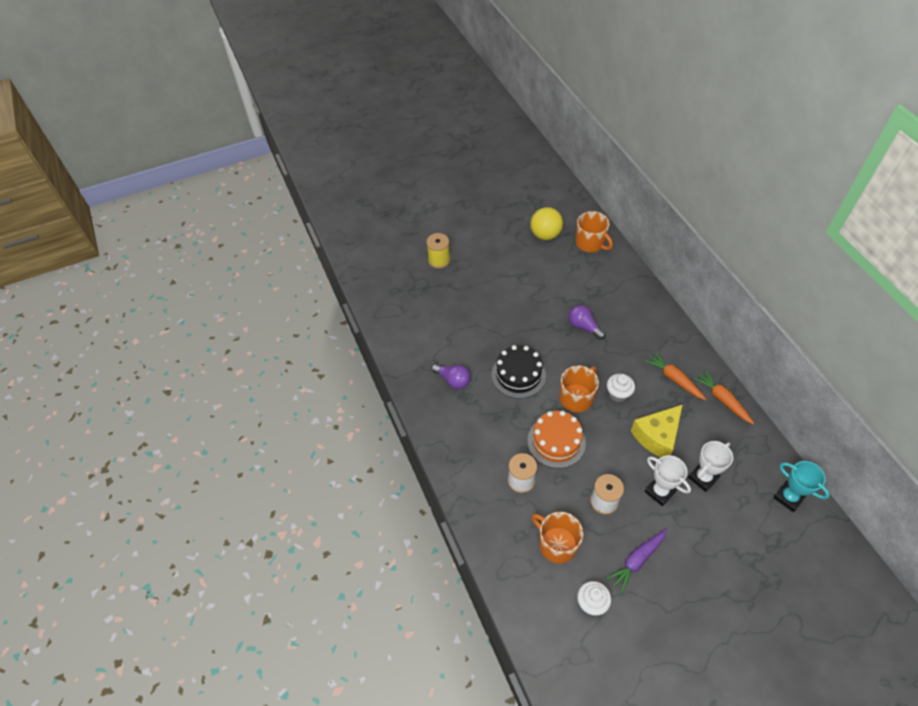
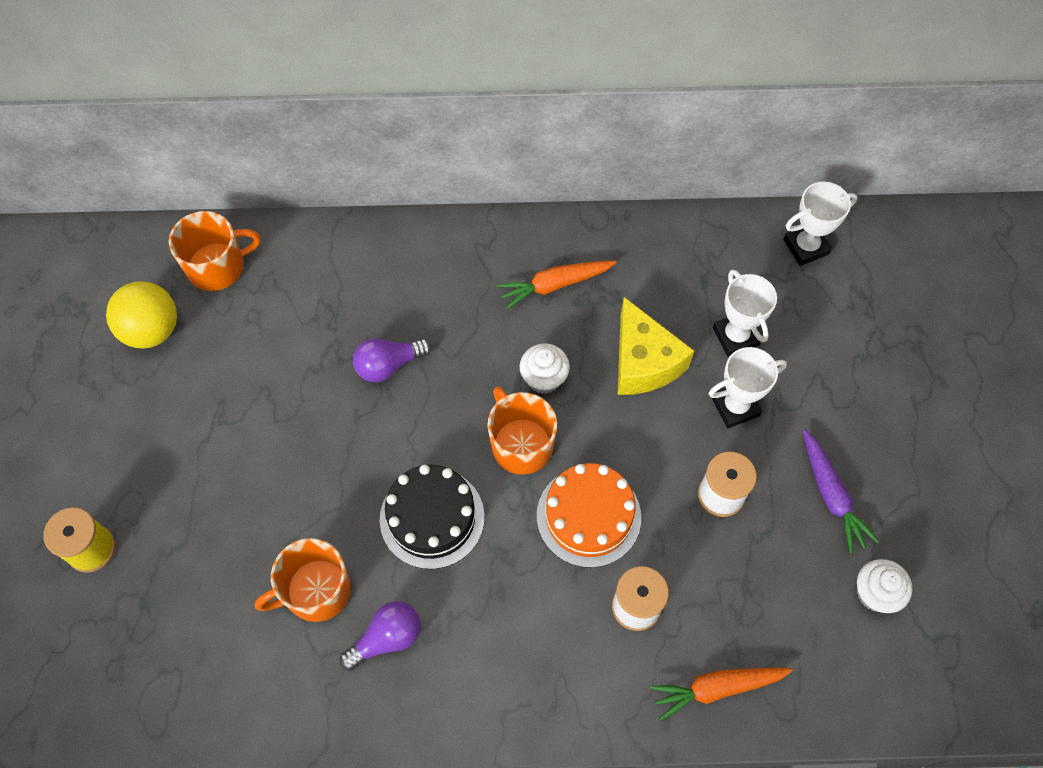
camera: 70 degrees left, 10 degrees up
(557, 544) = (766, 600): orange mug -> orange mug (316, 591)
(722, 399) = (620, 240): orange carrot -> orange carrot (716, 688)
(788, 497) = (806, 247): turquoise trophy -> white trophy

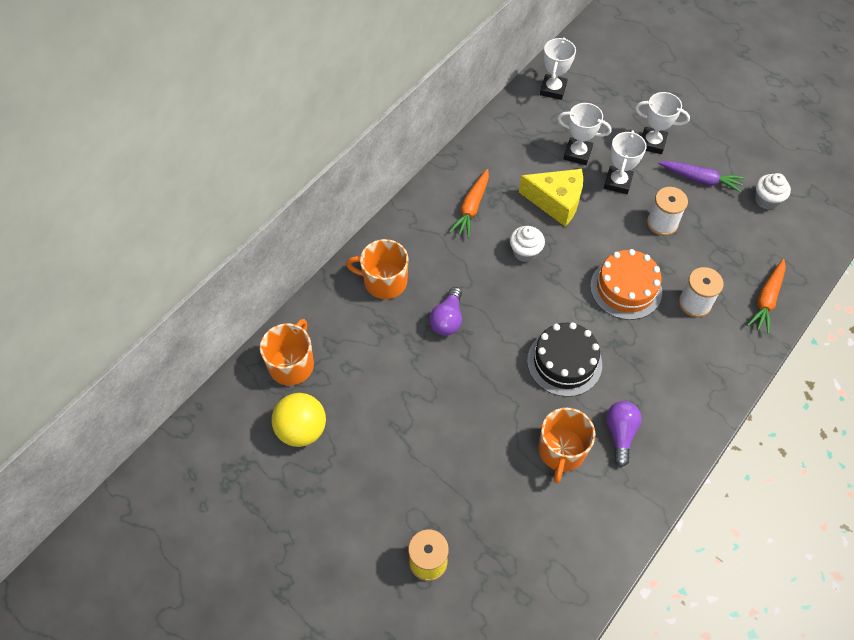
camera: 50 degrees left, 5 degrees down
(521, 444) = (556, 290): orange mug -> orange mug (384, 281)
(833, 405) = (652, 143): none -> white trophy

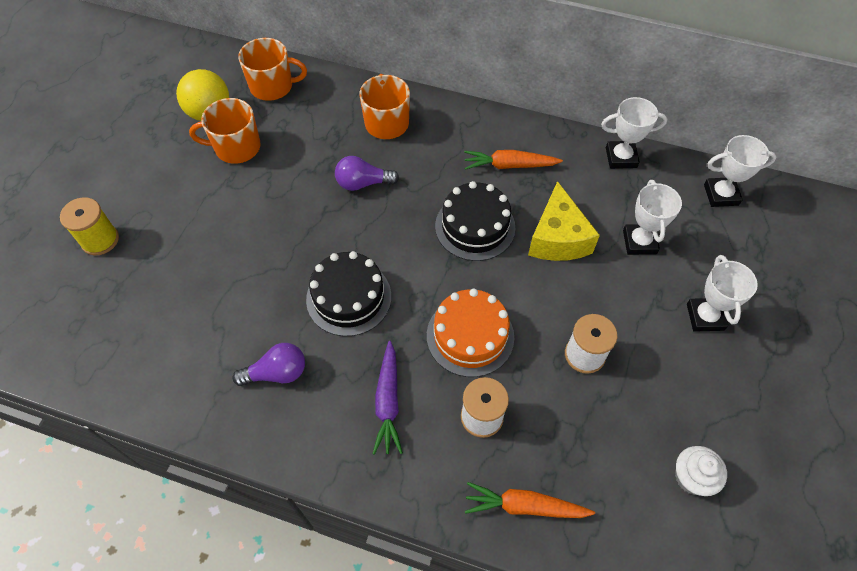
camera: 70 degrees right, 0 degrees up
(525, 252) = (475, 226): white cupcake -> black cake
(561, 451) = (241, 321): orange mug -> orange mug (236, 147)
(617, 182) = (620, 293): white trophy -> white trophy (621, 157)
(700, 179) = (679, 385): purple carrot -> purple carrot (388, 402)

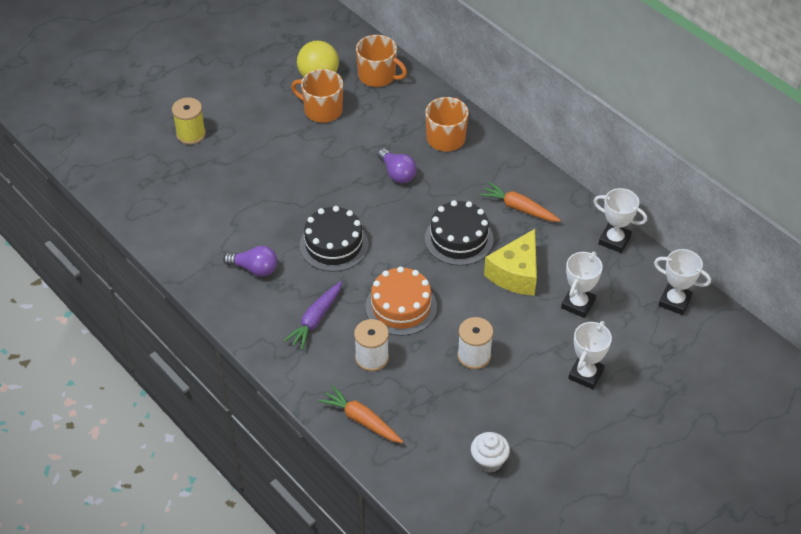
camera: 30 degrees right, 10 degrees down
(363, 183) = (397, 173): purple light bulb -> purple light bulb turned 150 degrees counterclockwise

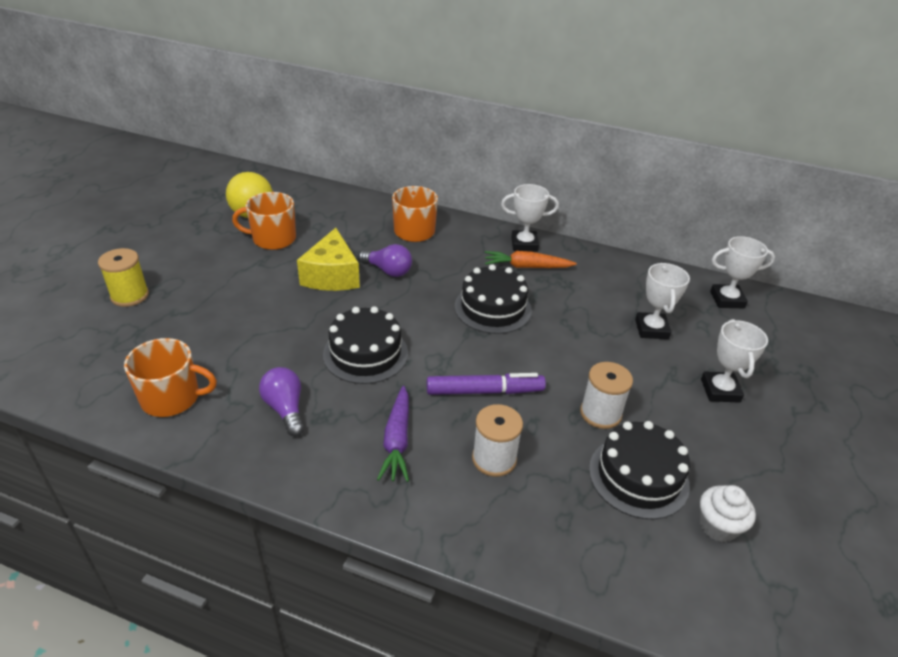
camera: 30 degrees left, 10 degrees down
(255, 269) = (285, 409): purple light bulb -> purple light bulb turned 105 degrees counterclockwise
(361, 420) = (538, 541): orange carrot -> none
(378, 76) = (313, 201): orange mug -> orange mug (172, 398)
(401, 306) = (484, 391): orange cake -> purple marker
(463, 409) = (638, 476): none -> black cake
(516, 274) = (572, 321): yellow cheese -> yellow cheese (332, 276)
(614, 240) = (631, 268): white trophy -> white trophy (524, 244)

